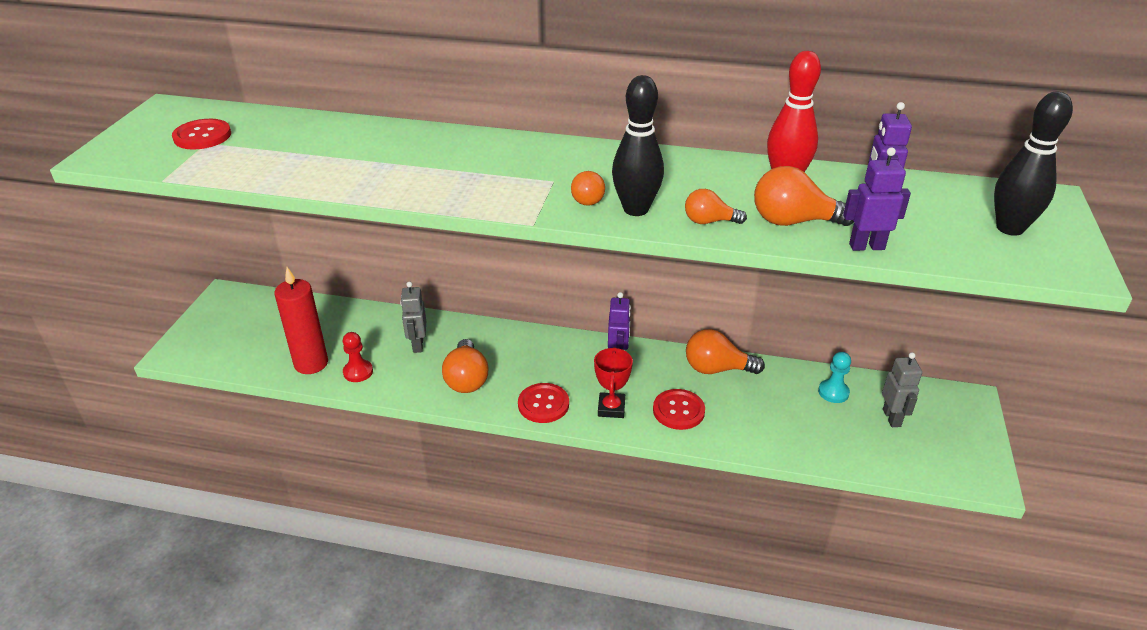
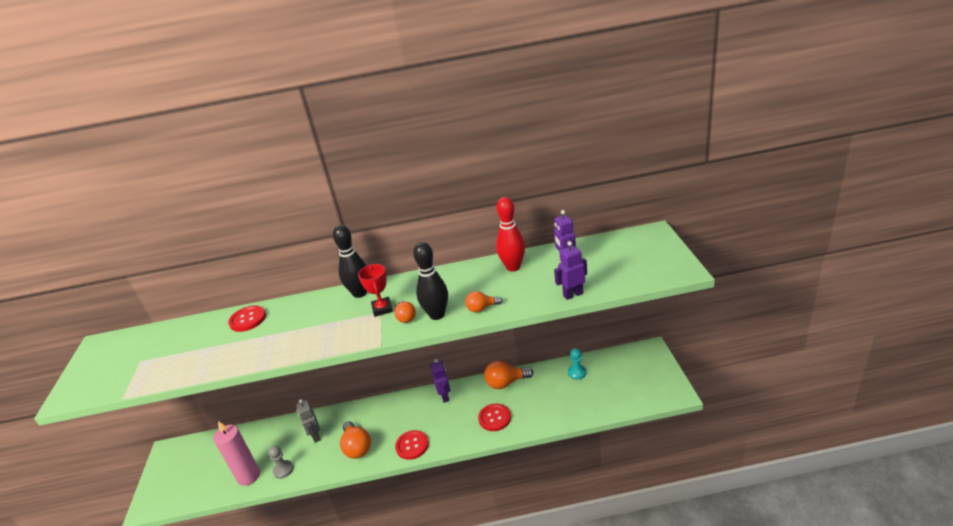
camera: 15 degrees left, 5 degrees down
(202, 136) = (135, 357): red button -> red button (247, 319)
(311, 363) = (249, 476): red candle -> pink candle
(358, 372) = (283, 470): red pawn -> grey pawn
(611, 408) = (454, 432): red trophy -> red trophy (382, 309)
(793, 221) = (528, 292): orange light bulb -> none
(892, 418) = (614, 376): grey robot -> none
(1010, 228) = (641, 258): black bowling pin -> black bowling pin (360, 293)

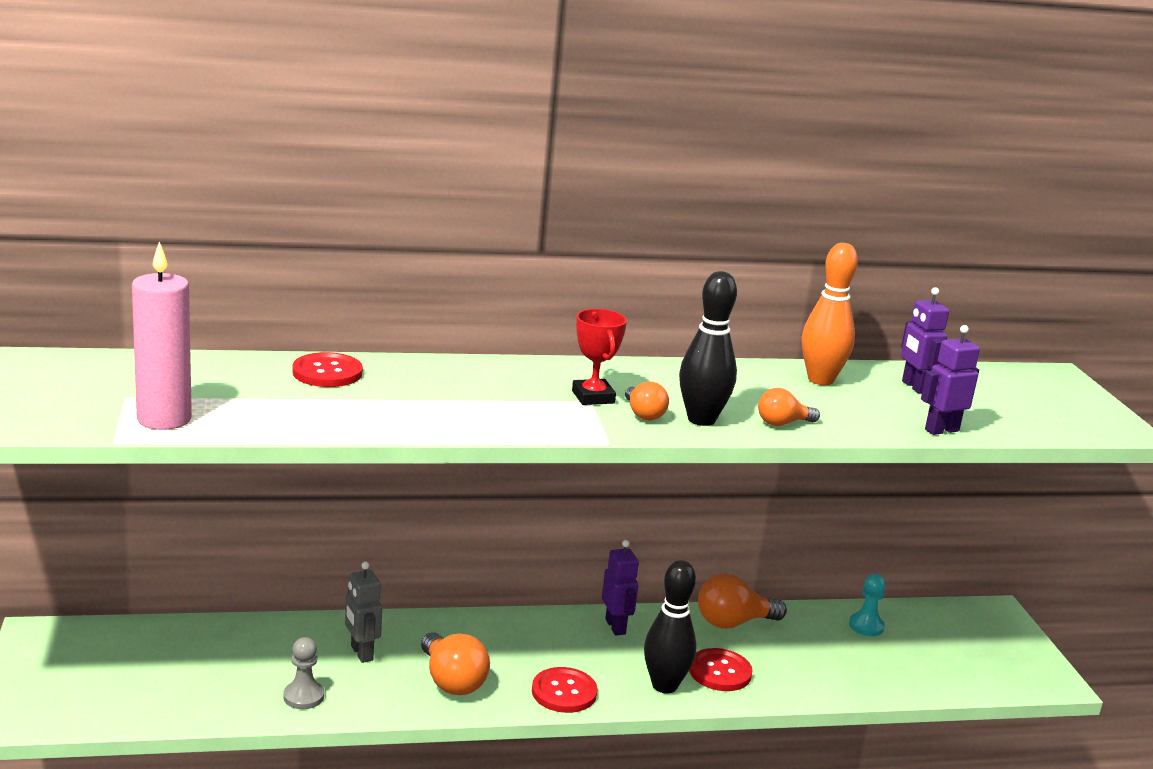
camera: 10 degrees left, 10 degrees down
(249, 476) = (231, 697): pink candle -> pink candle (164, 419)
(360, 293) = (540, 370): black bowling pin -> black bowling pin (664, 685)
(513, 267) = (820, 380): red bowling pin -> orange bowling pin

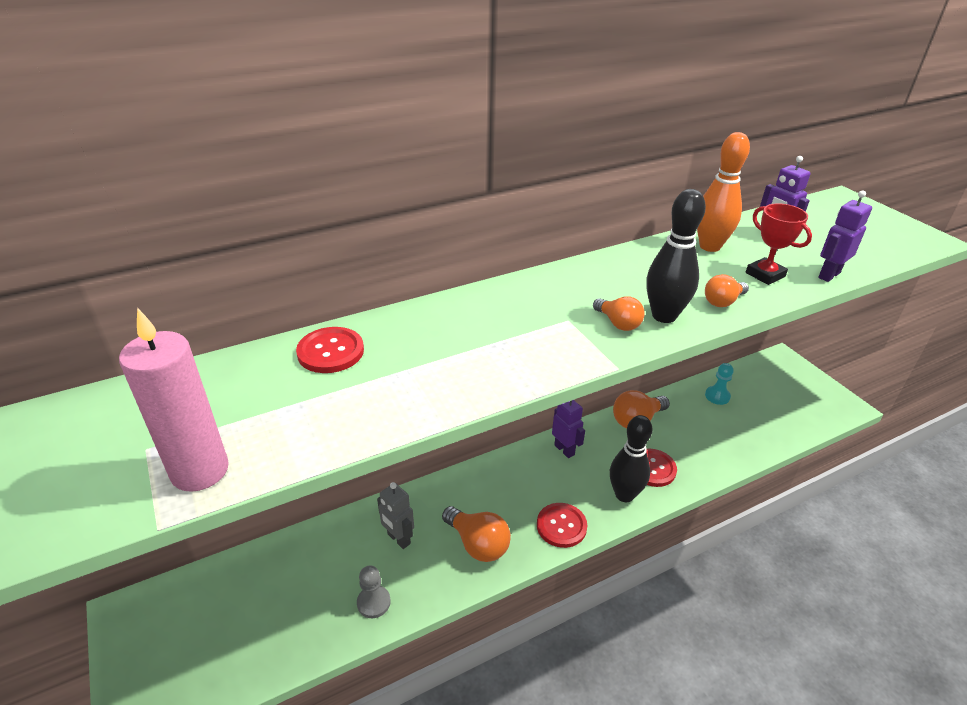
camera: 15 degrees left, 15 degrees up
(593, 397) = (567, 315): red trophy -> red trophy (765, 275)

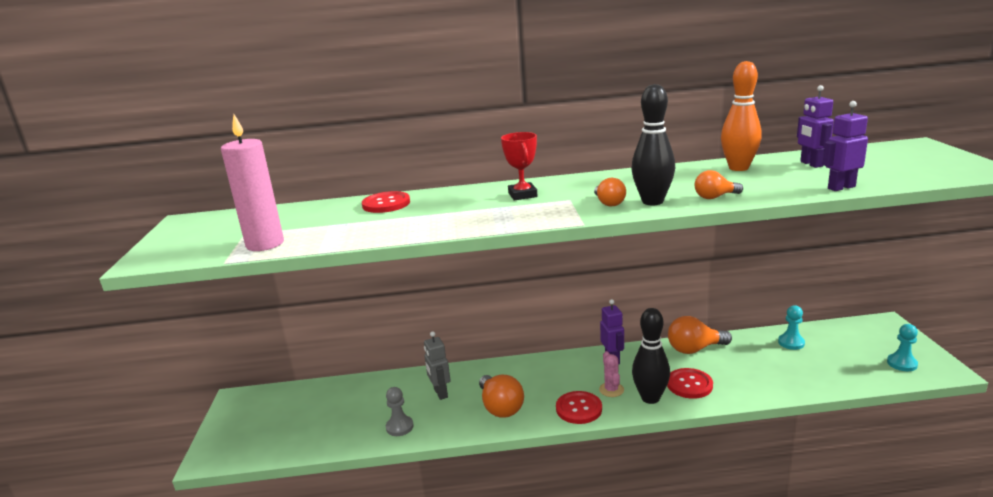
camera: 25 degrees right, 15 degrees down
(582, 492) = (611, 390): none -> pink cactus
(765, 275) = (774, 185): red trophy -> red trophy (522, 195)
(814, 405) = (902, 363): none -> turquoise pawn

